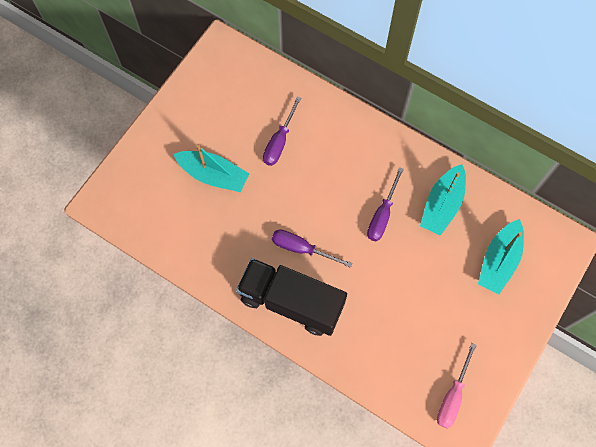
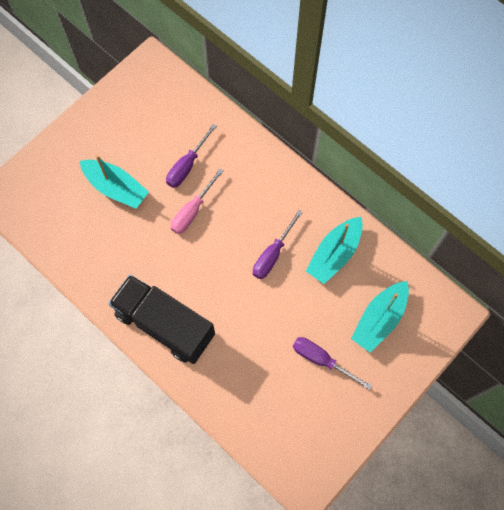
camera: 10 degrees right, 0 degrees up
(302, 249) = (186, 274): purple screwdriver -> purple screwdriver (321, 360)
(452, 396) = (304, 445): pink screwdriver -> pink screwdriver (192, 211)

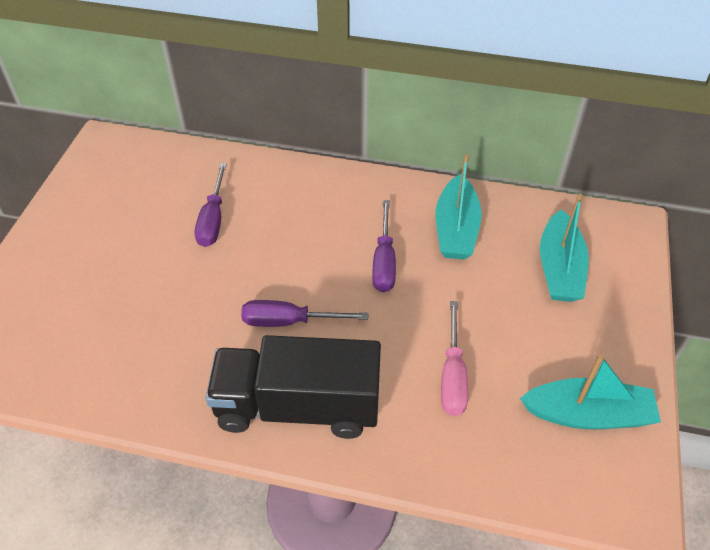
camera: 30 degrees left, 20 degrees down
(116, 188) = (130, 281): turquoise boat -> turquoise boat (588, 414)
(192, 211) = (251, 261): pink screwdriver -> pink screwdriver (453, 375)
(321, 360) = (530, 344): purple screwdriver -> purple screwdriver (289, 321)

